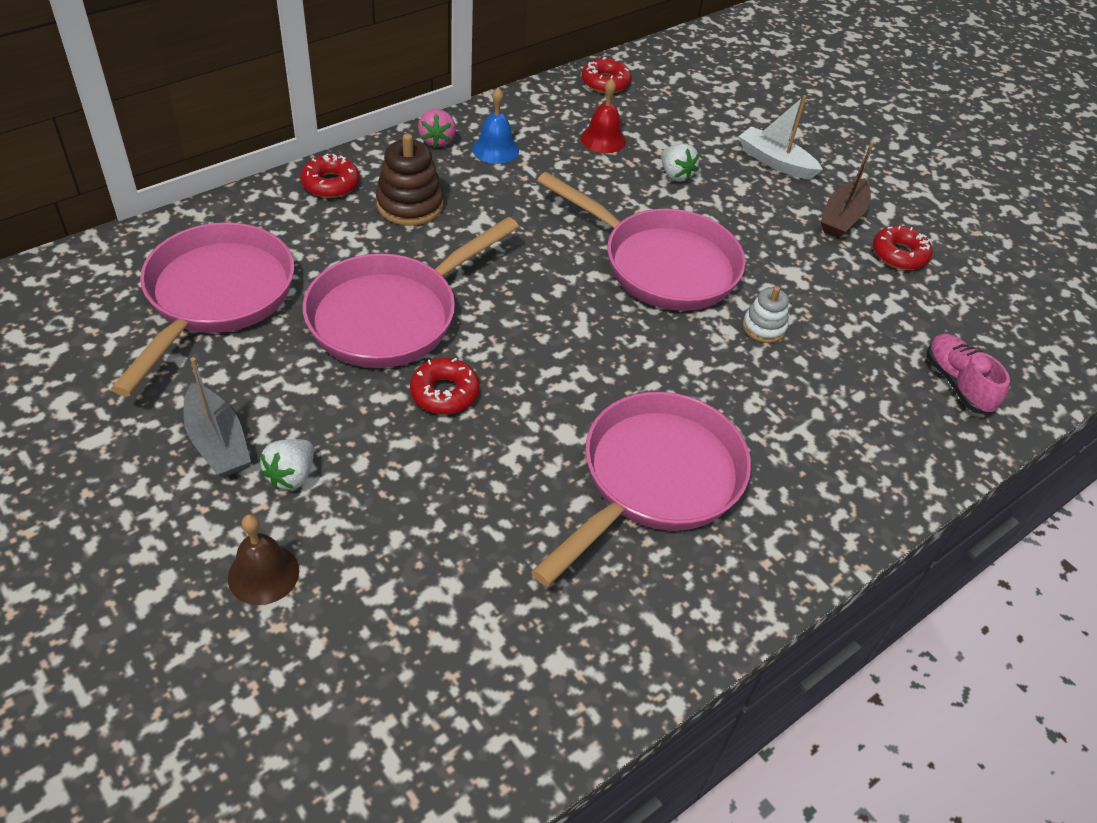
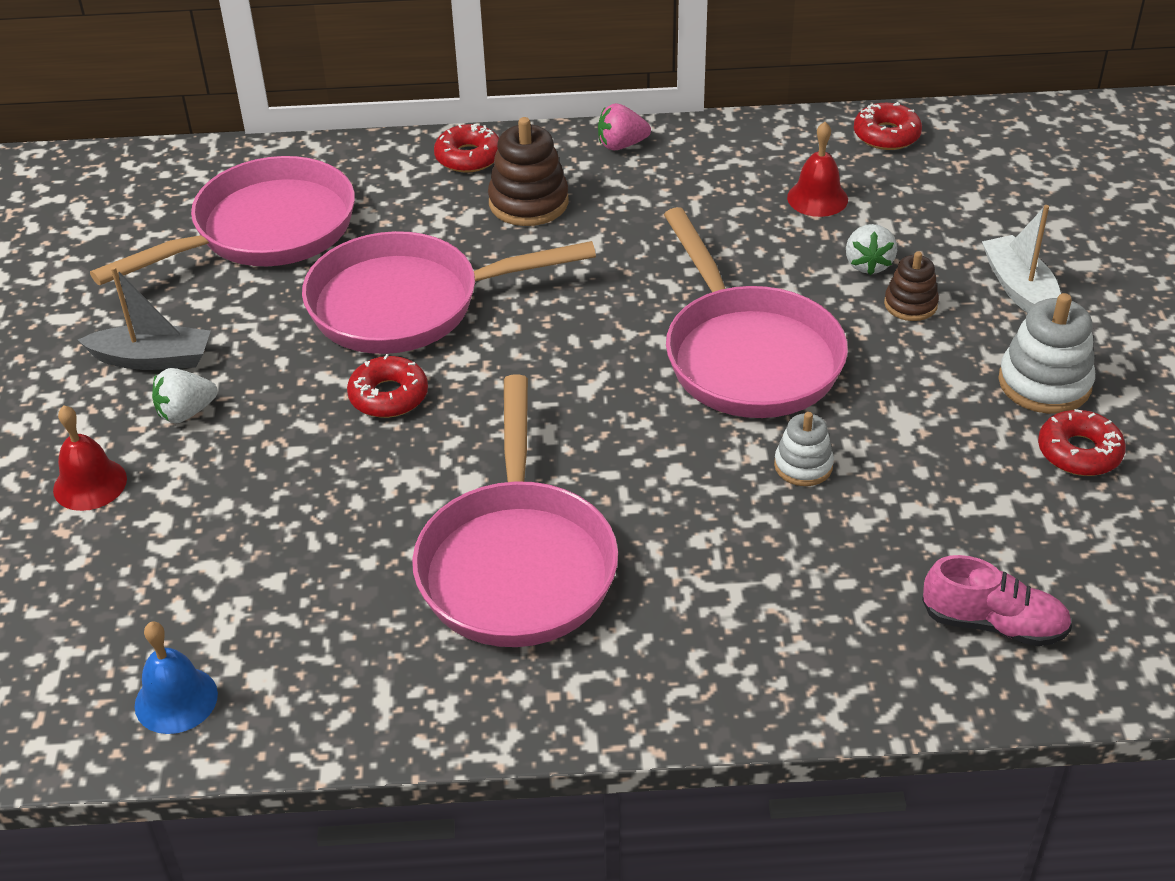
camera: 40 degrees right, 5 degrees down
(218, 442) = (153, 359): grey boat -> grey boat turned 90 degrees counterclockwise
(263, 574) = (90, 484): brown bell -> red bell
(437, 140) = (621, 145): pink strawberry -> pink strawberry turned 45 degrees clockwise
(495, 149) = (677, 173): blue bell -> blue bell (176, 700)
(655, 480) = (517, 564): pink pan -> pink pan turned 105 degrees clockwise
(724, 193) = (910, 304): none -> brown stacking toy
(842, 218) = (1044, 383): brown boat -> white stacking toy
(957, 383) = (994, 624): pink shoe -> pink shoe turned 90 degrees clockwise

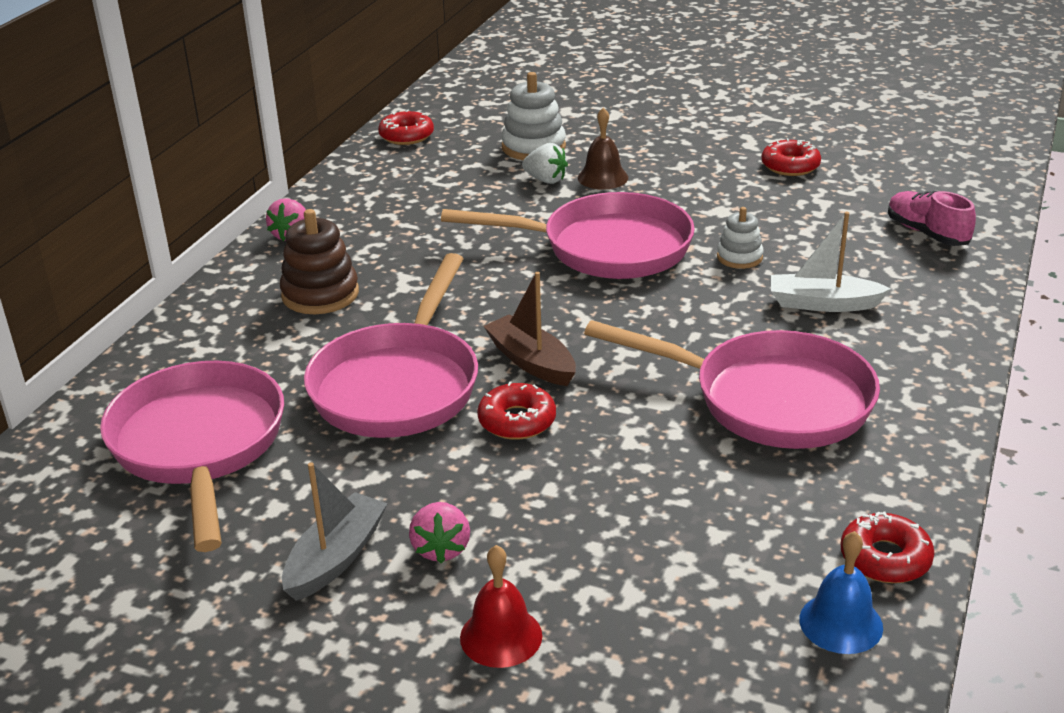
camera: 65 degrees left, 10 degrees down
(186, 413) = (441, 548): white strawberry -> pink strawberry
(468, 157) = (219, 309): red donut -> red donut (885, 558)
(492, 373) = (531, 362): none -> brown boat
(817, 198) = (451, 178): red bell -> none
(910, 304) = (603, 177): brown stacking toy -> brown bell
(994, 624) = (926, 233): pink shoe -> pink shoe turned 75 degrees counterclockwise
(1020, 290) = (621, 140): white boat -> white boat (823, 304)
(1044, 383) = (718, 158): white stacking toy -> white stacking toy (533, 147)

